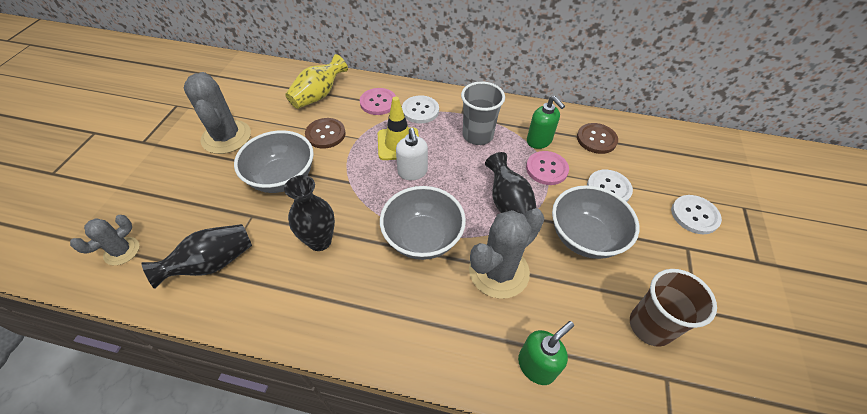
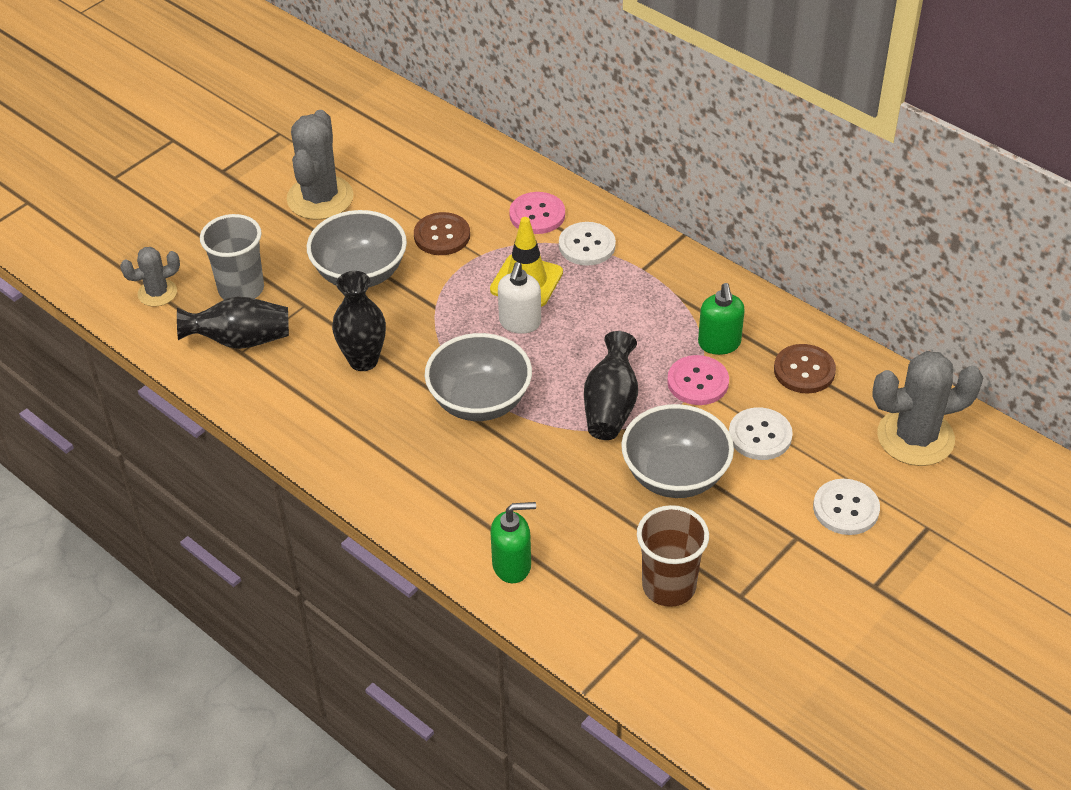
camera: 30 degrees right, 5 degrees down
(318, 95) = (463, 178): yellow vase -> none
(477, 135) = (640, 306): grey cup -> grey cup (241, 289)
(498, 271) = (541, 468): grey cactus -> grey cactus (915, 437)

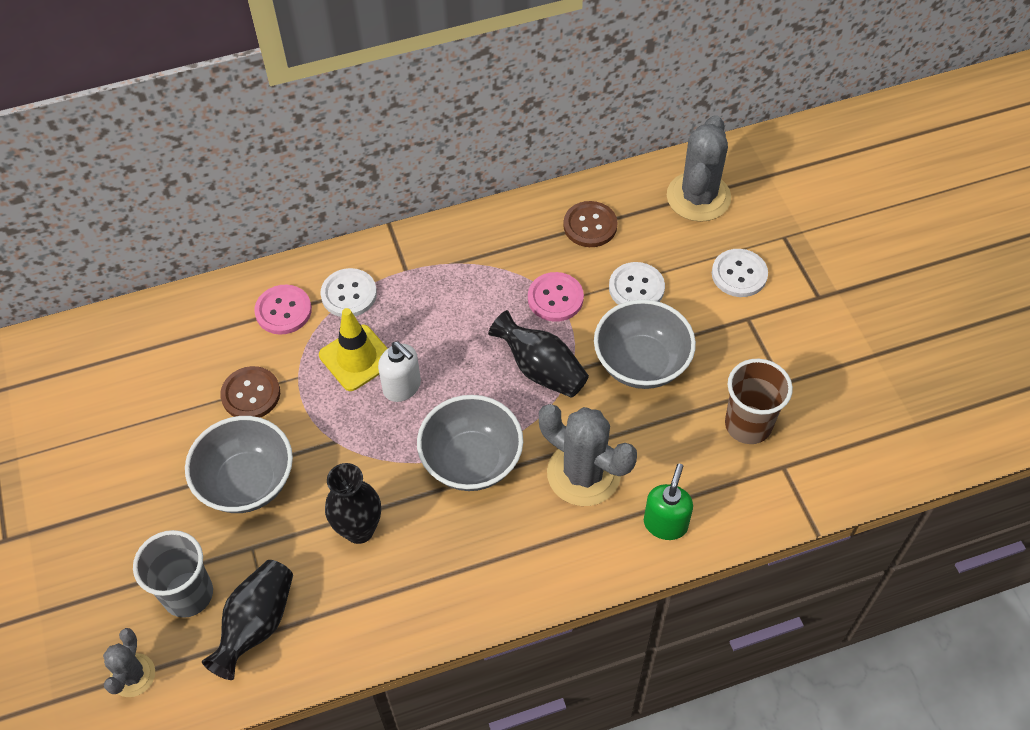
camera: 60 degrees left, 10 degrees up
(320, 198) = (119, 470): grey cactus -> grey cactus (583, 473)
(719, 344) = (525, 263): green soap dispenser -> none

